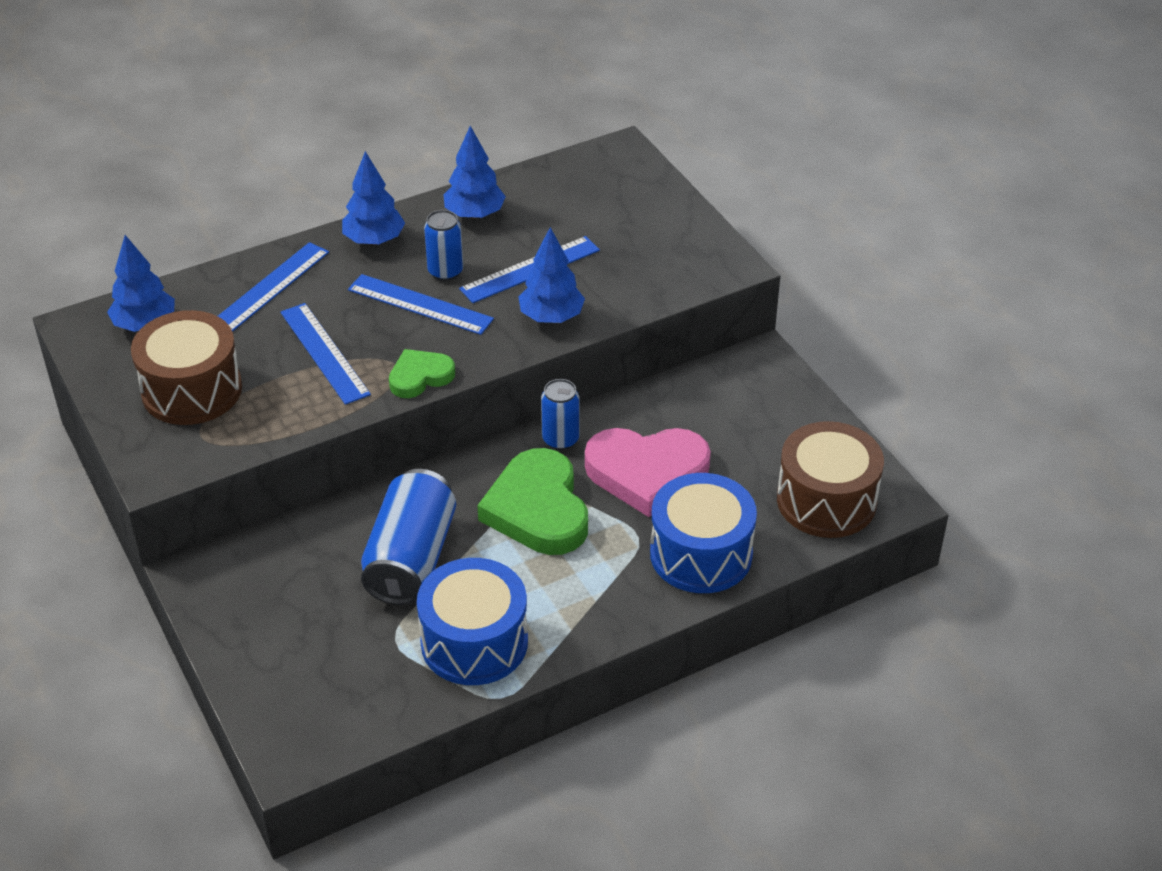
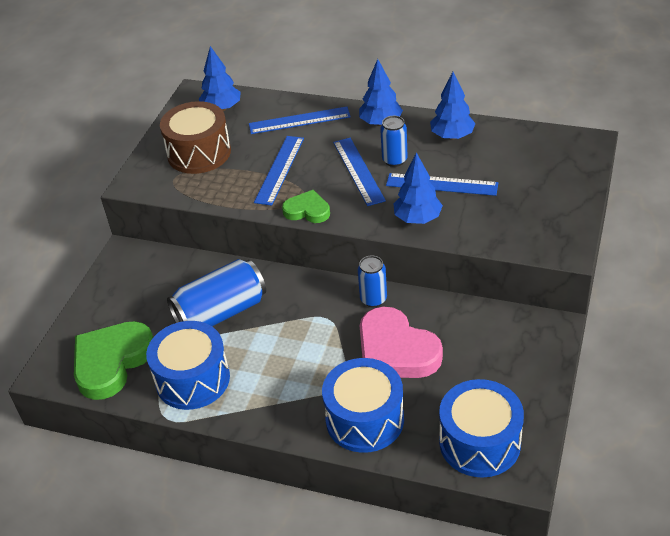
camera: 50 degrees right, 0 degrees up
(538, 509) = (313, 330): green heart -> green heart (112, 362)
(826, 500) = (479, 443): brown drum -> blue drum

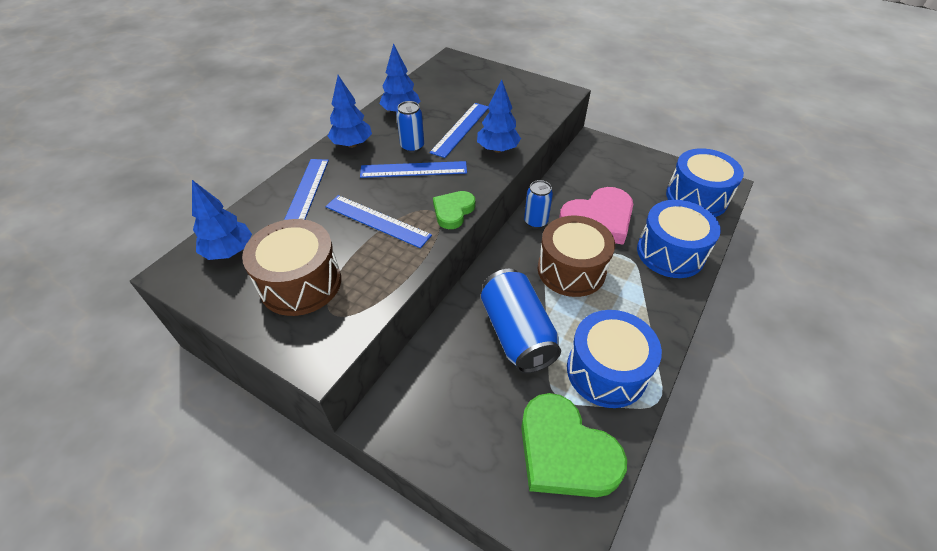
camera: 80 degrees left, 5 degrees up
(311, 338) = (571, 270): none -> brown drum

